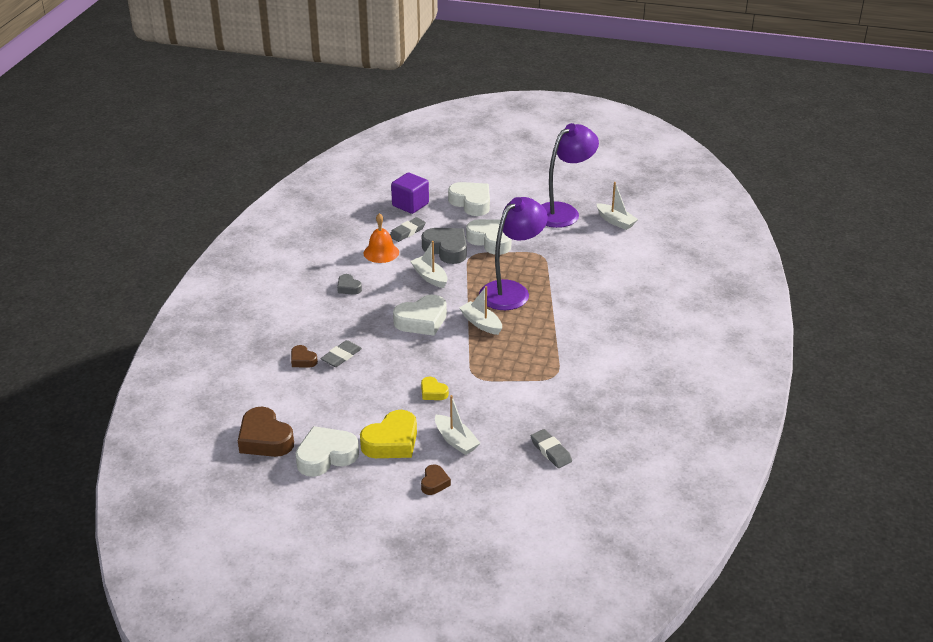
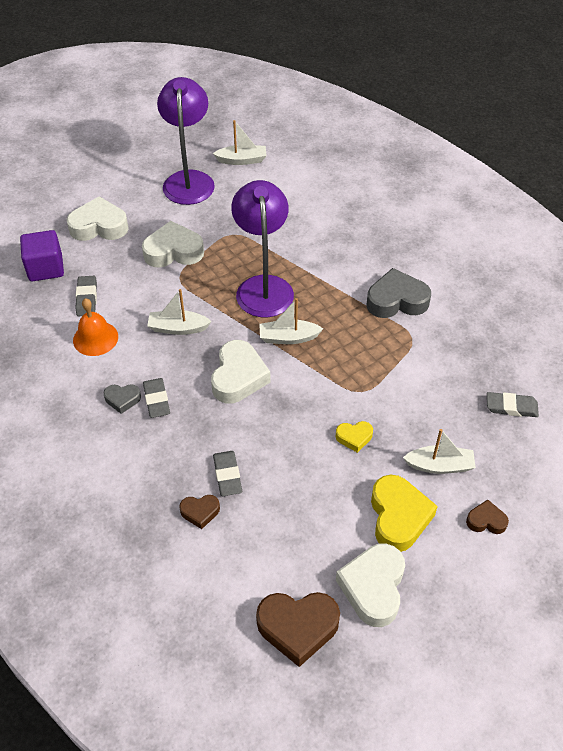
camera: 50 degrees left, 15 degrees up
(364, 300) = (156, 400): none -> grey eraser
(434, 483) = (486, 521): brown heart -> brown heart turned 45 degrees counterclockwise
(446, 249) = (149, 289): grey heart -> grey heart (396, 300)

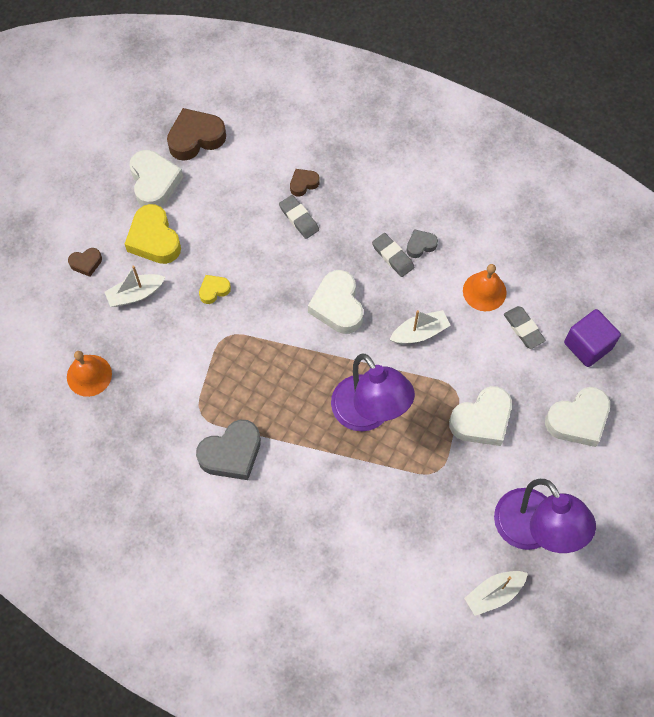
camera: 155 degrees right, 15 degrees up
(288, 337) = (315, 365): white boat -> none
(511, 407) = (89, 375): grey eraser -> orange bell

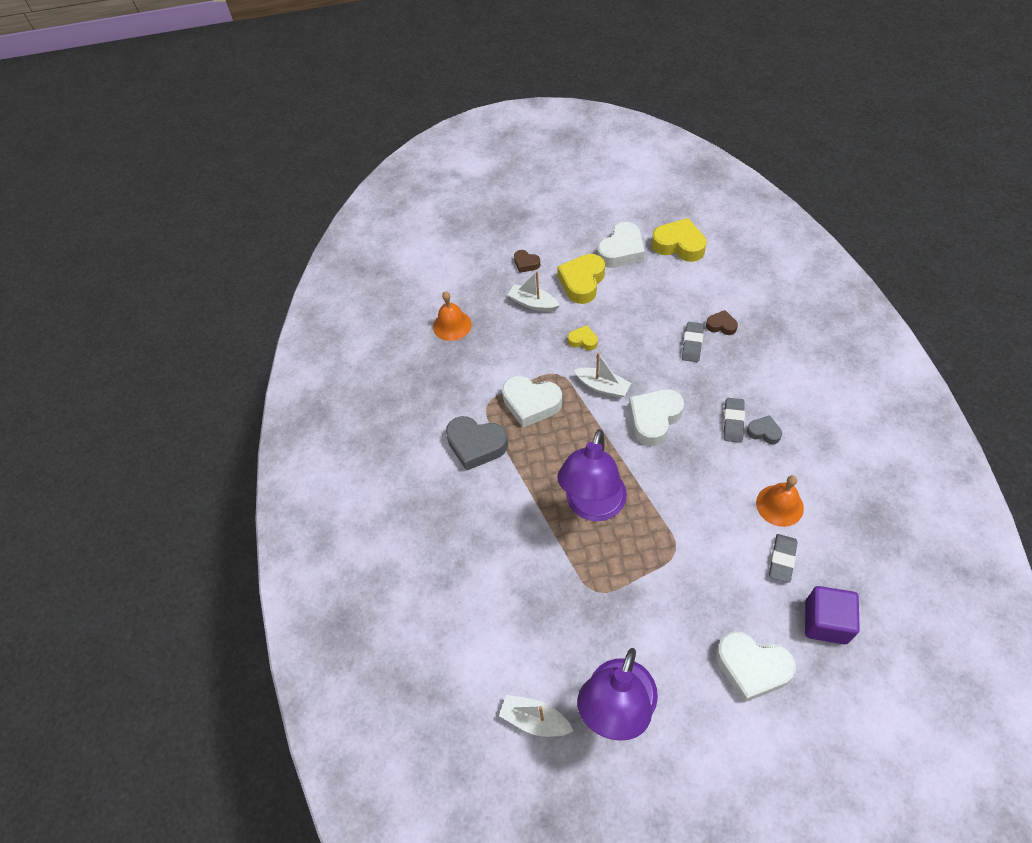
camera: 55 degrees right, 10 degrees down
(195, 138) = (679, 245): brown heart -> yellow heart
(420, 332) = (694, 488): white boat -> white boat (602, 387)
(482, 420) = (671, 590): white heart -> white heart (531, 404)

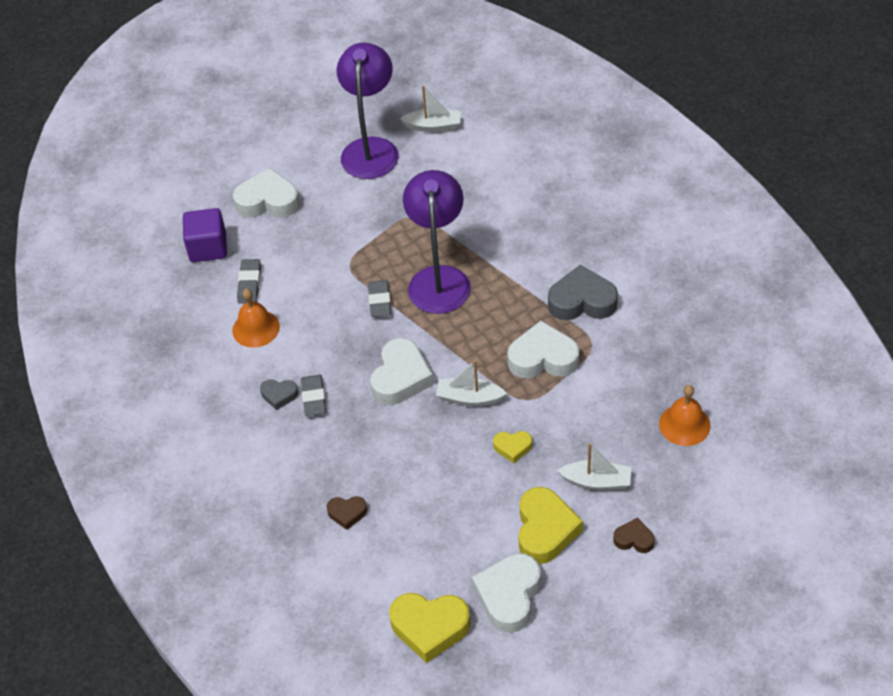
camera: 160 degrees right, 5 degrees down
(692, 344) = (378, 478): grey eraser -> grey eraser (379, 301)

